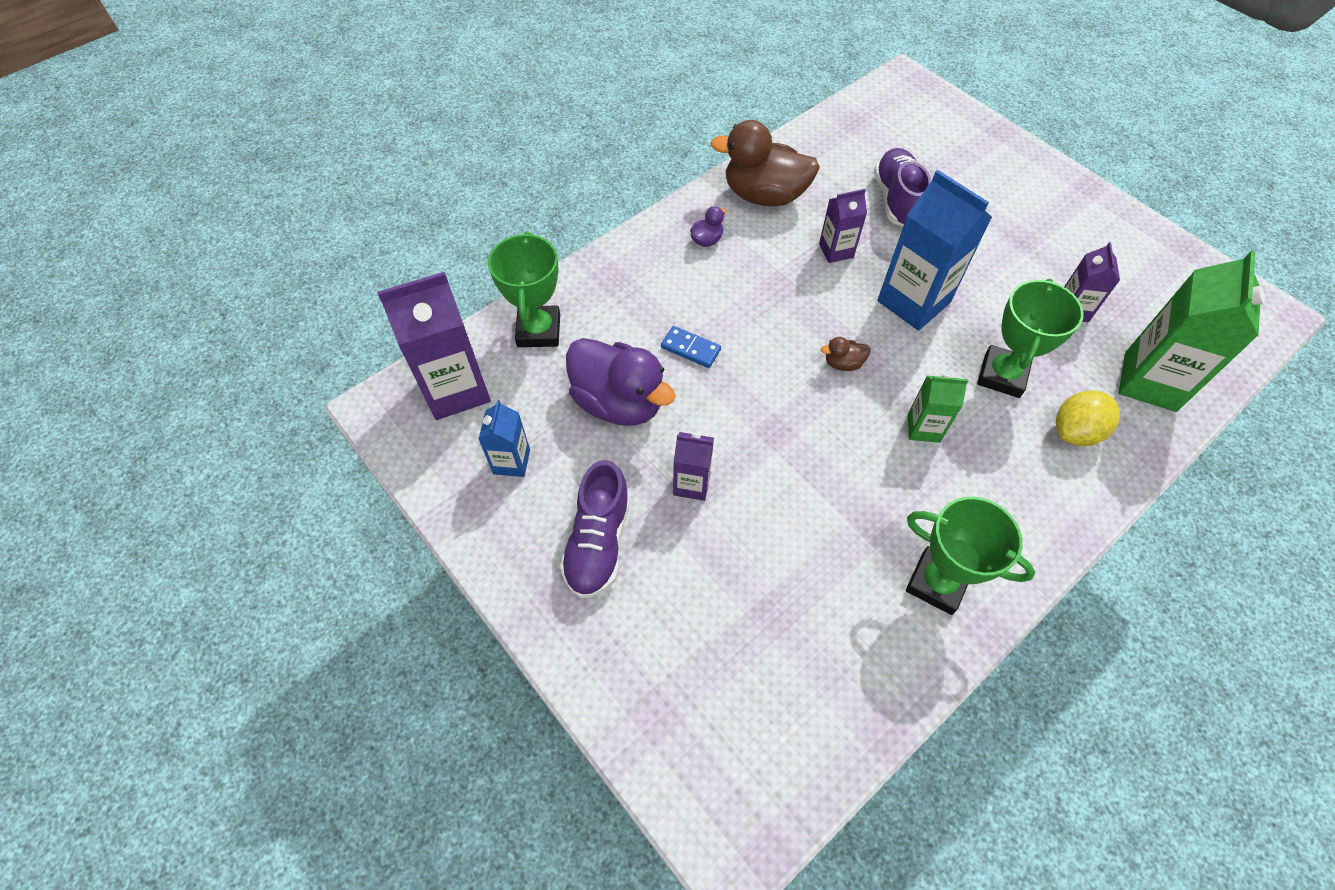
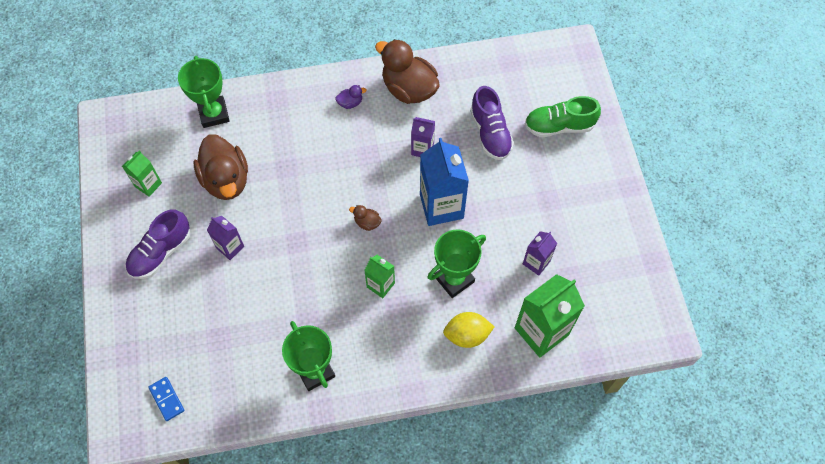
camera: 30 degrees right, 5 degrees up
(456, 389) = (147, 127): purple carton -> none
(511, 461) = (148, 185): blue carton -> green carton
(539, 330) = (214, 114): green trophy -> green trophy turned 45 degrees counterclockwise
(619, 402) = (226, 180): purple duck -> brown duck
(690, 349) = (288, 168): blue domino -> blue domino (166, 399)
(897, 200) = (490, 133): purple shoe -> purple shoe turned 135 degrees clockwise
(963, 160) = (559, 126): none -> green shoe

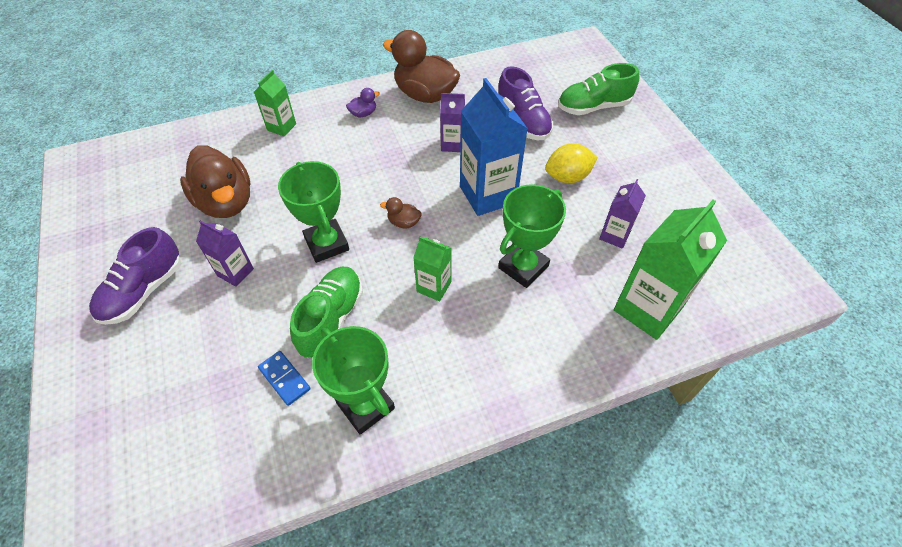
camera: 10 degrees left, 10 degrees down
(148, 185) = (128, 219): green carton -> green carton (281, 127)
(166, 399) = (151, 482): blue domino -> blue domino (284, 379)
(214, 114) = (208, 141): green trophy -> green trophy (327, 244)
(299, 299) = (331, 319): none -> green shoe
(467, 335) = (557, 328): yellow lemon -> yellow lemon (567, 177)

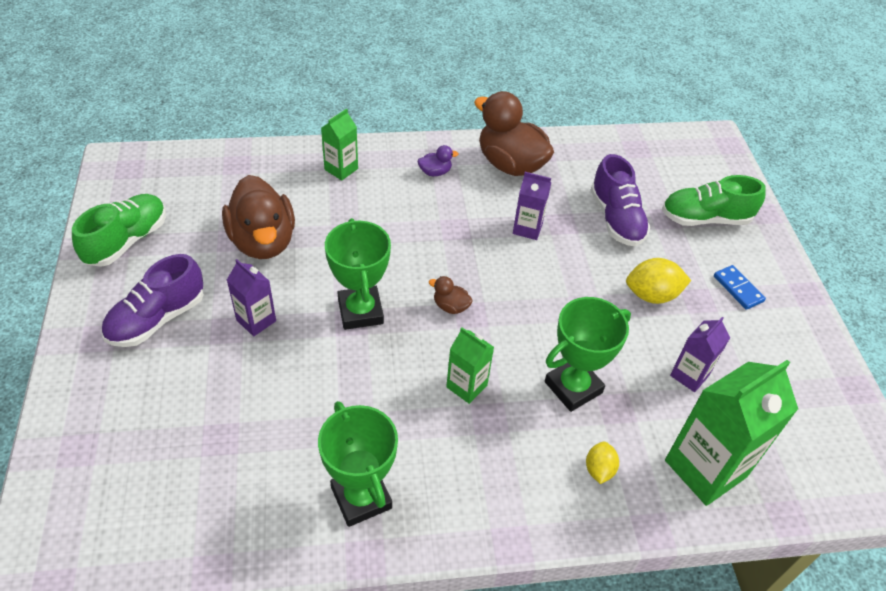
camera: 10 degrees right, 5 degrees down
(284, 379) = (282, 448): blue domino -> blue domino (738, 289)
(331, 319) = (346, 395): green shoe -> green shoe (127, 241)
(487, 194) = (553, 295): blue carton -> none
(562, 331) = (599, 469): none -> yellow lemon

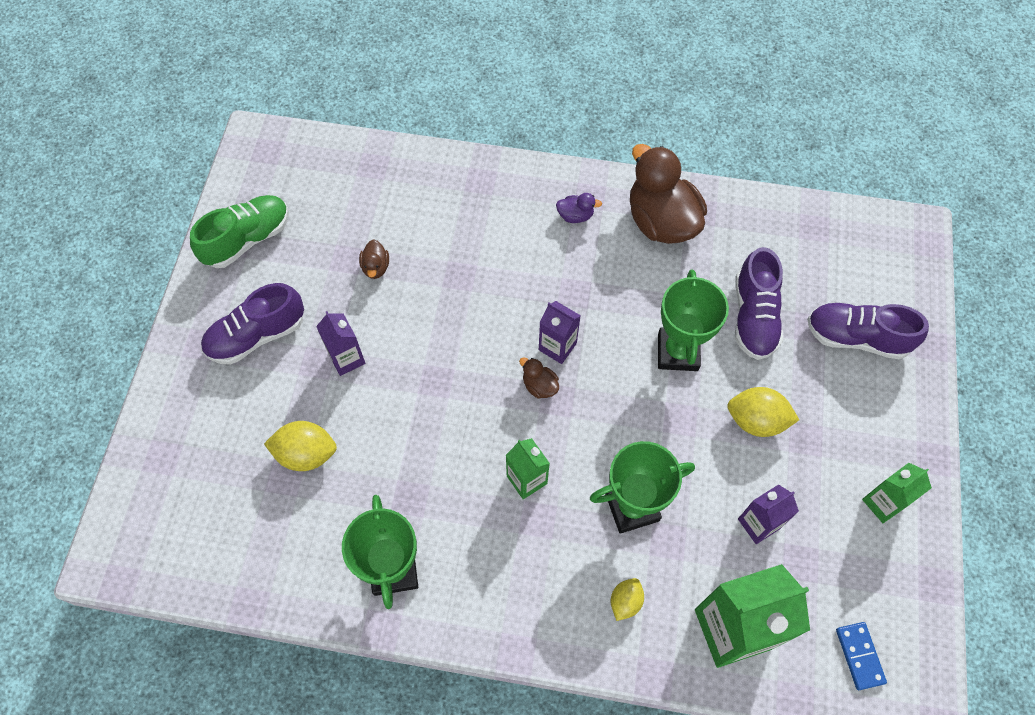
camera: 20 degrees right, 15 degrees up
(237, 412) = (306, 454): none -> yellow lemon
(263, 241) = (376, 267): brown duck -> brown duck, size x0.42
(341, 169) = (477, 192): green carton -> green carton (883, 503)
(360, 311) = (448, 371): green trophy -> green trophy (677, 352)
(527, 228) = (651, 308): purple carton -> purple carton (557, 346)
(705, 218) = (856, 338): green shoe -> purple shoe
(738, 289) = (856, 435): blue domino -> blue domino (859, 656)

